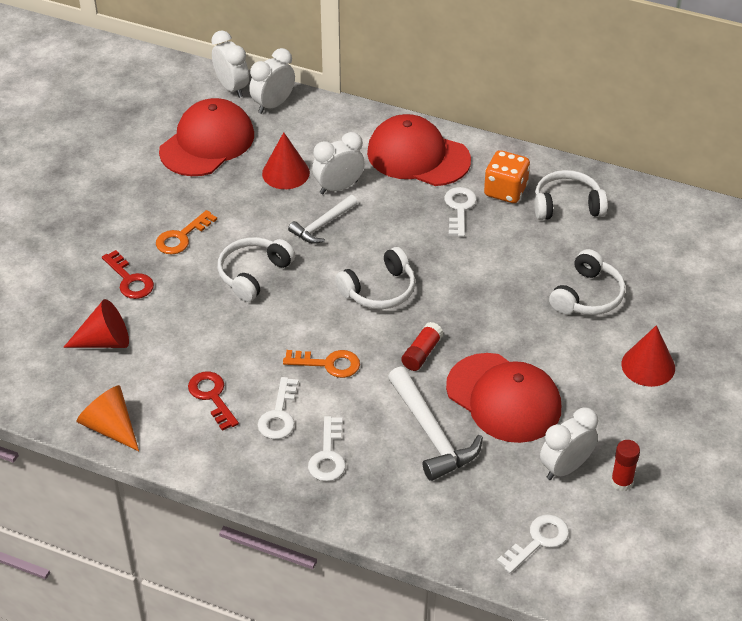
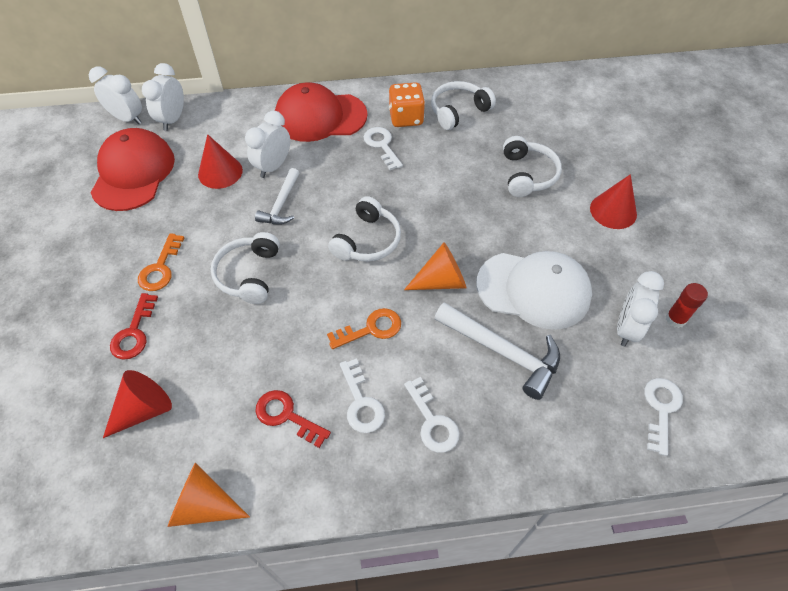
camera: 30 degrees left, 10 degrees up
(130, 280) = (134, 333): red key -> red key turned 75 degrees clockwise
(422, 353) = (441, 281): red glue stick -> orange cone
(503, 398) = (533, 290): red cap -> white cap

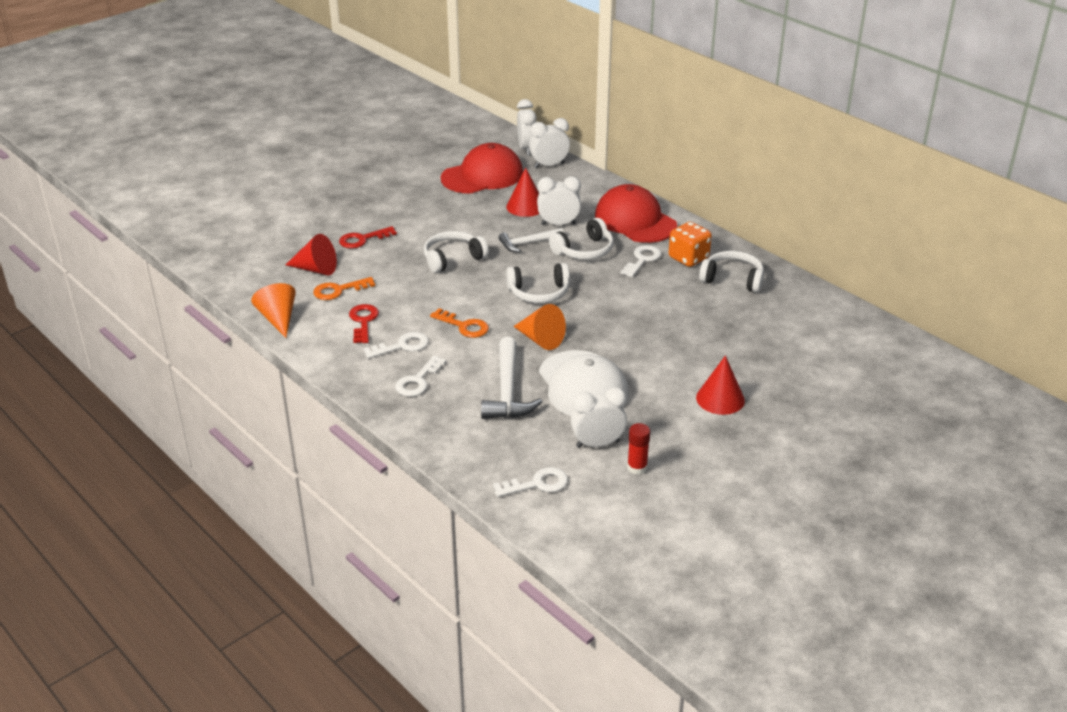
camera: 55 degrees right, 20 degrees down
(160, 268) = (419, 224): orange key -> orange key (338, 290)
(361, 403) = (402, 346): white key -> white key turned 150 degrees counterclockwise
(527, 174) = (704, 340): white headphones -> white headphones (584, 250)

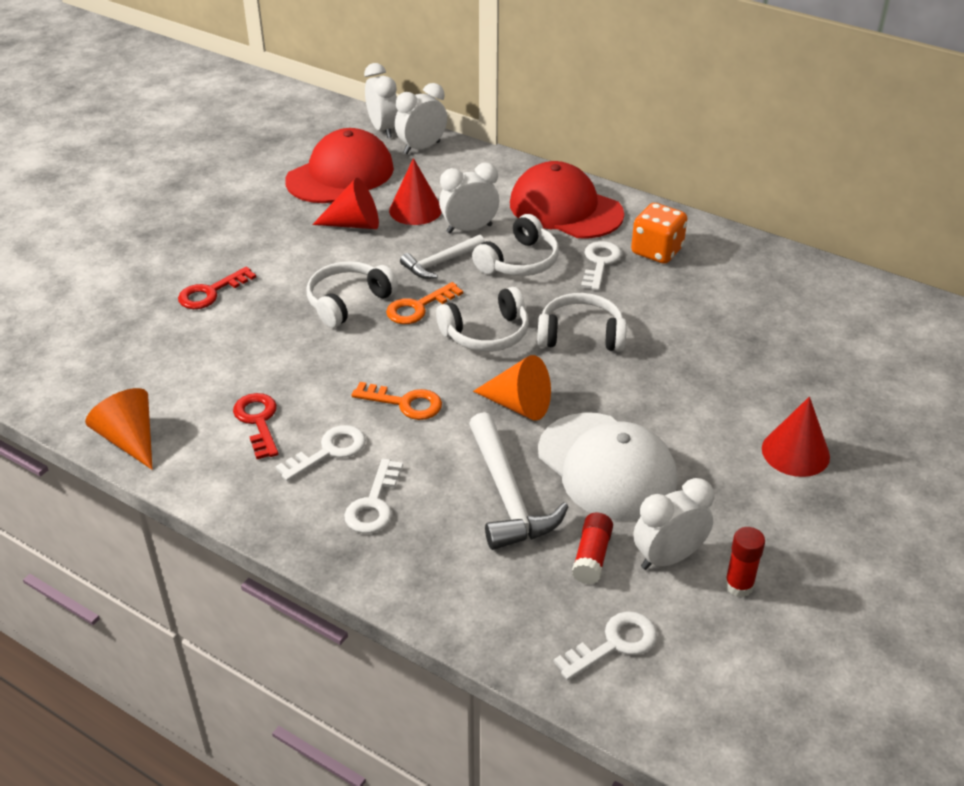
camera: 15 degrees left, 5 degrees up
(316, 269) = (159, 350): red cone -> red cone (354, 224)
(338, 290) = (204, 378): orange key -> orange key (418, 307)
(547, 434) = (592, 556): none -> red glue stick
(732, 279) = (725, 272): white headphones -> white headphones (581, 335)

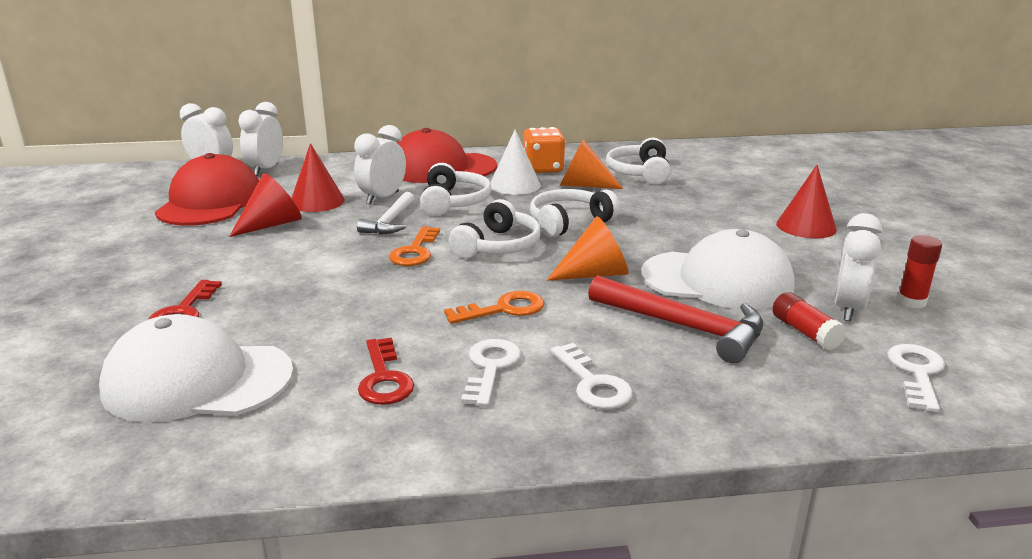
camera: 40 degrees left, 15 degrees down
(130, 439) = (252, 459): orange cone -> orange cone (583, 185)
(161, 361) = (197, 381): none -> white cap
(258, 421) = (384, 379): red key -> red key turned 135 degrees counterclockwise
(348, 302) = (344, 269): white headphones -> white headphones (639, 173)
(507, 495) = (684, 327): white hammer -> red hammer
(600, 263) = (515, 185): white key -> white cone

